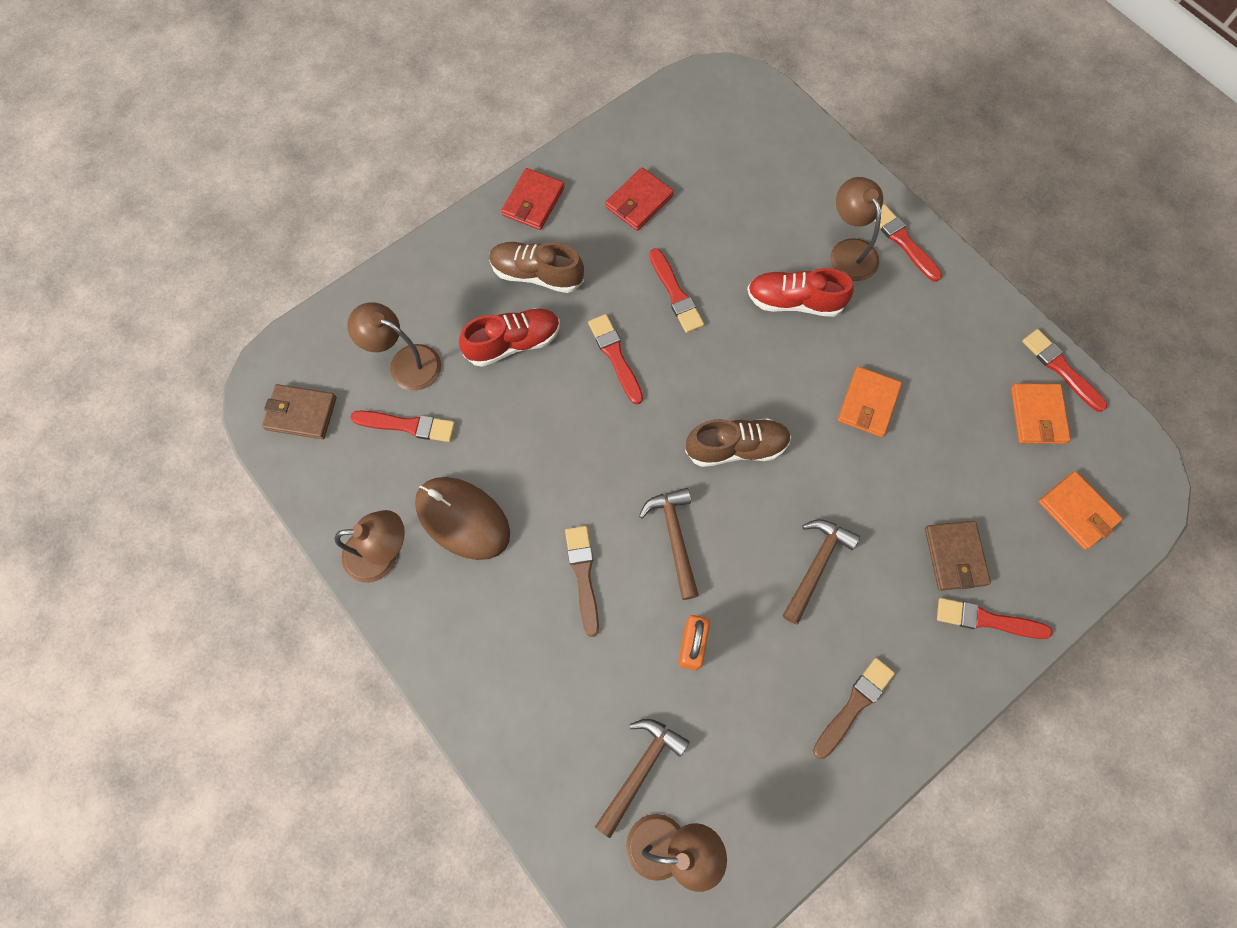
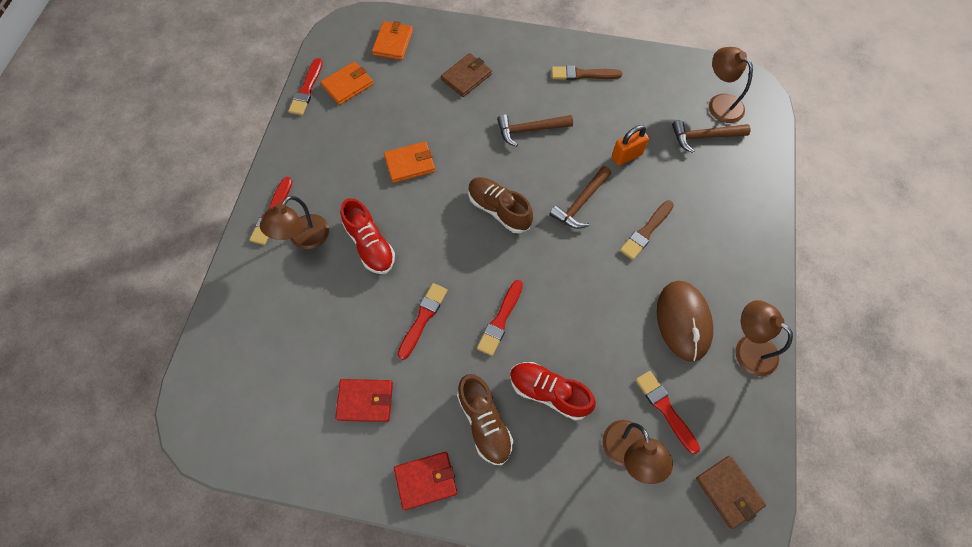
camera: 130 degrees left, 5 degrees down
(987, 620) = (487, 48): red brush -> none

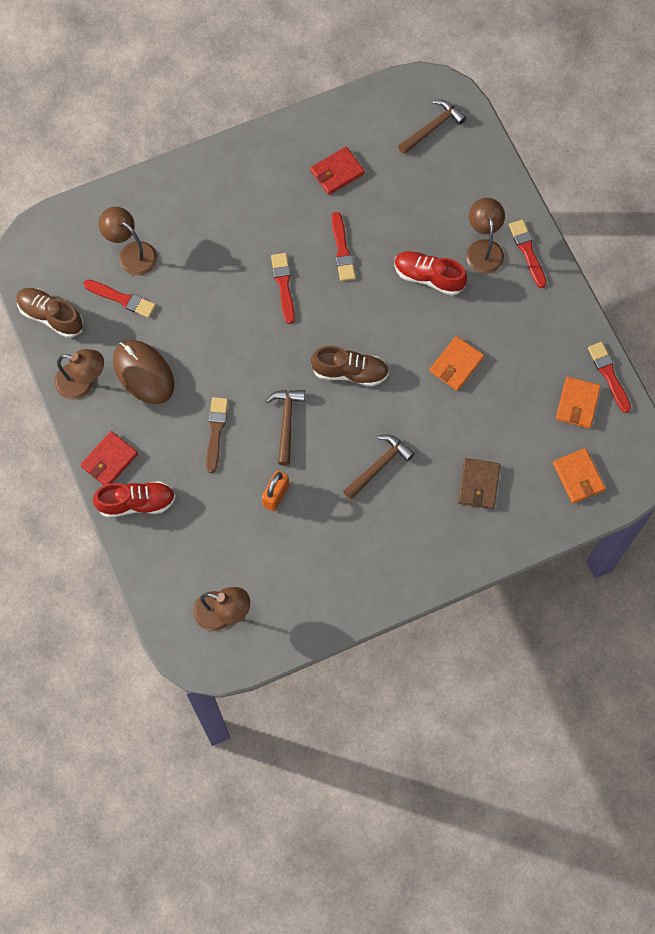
camera: 145 degrees right, 5 degrees up
(426, 481) = (257, 153): red wallet -> red wallet (109, 460)
(484, 423) = (244, 210): brown shoe -> brown shoe (51, 316)
(549, 392) = (212, 258): red shoe -> red shoe (136, 503)
(583, 74) = (372, 561): brown brush -> none
(704, 137) = (217, 563): brown hammer -> brown hammer (433, 127)
(728, 492) = (49, 272): brown wallet -> none

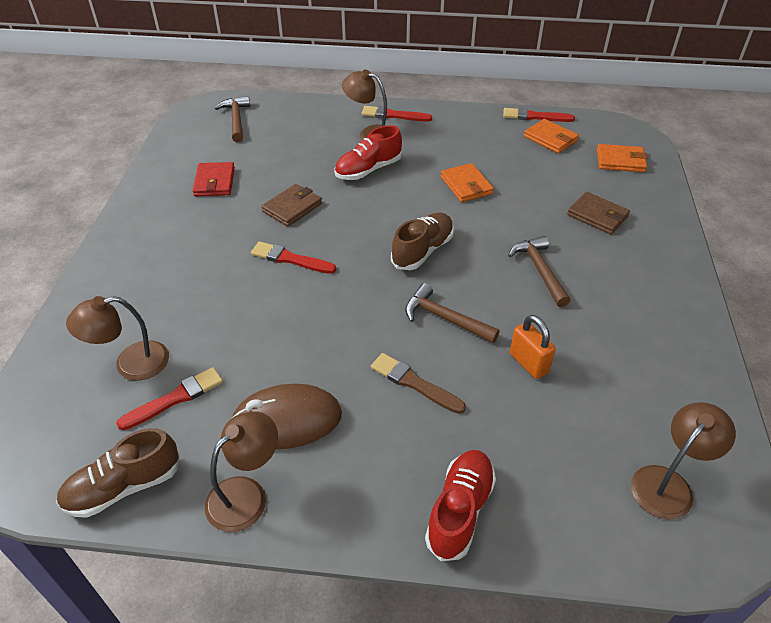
camera: 60 degrees left, 25 degrees down
(109, 460) = (378, 515): red wallet -> none
(342, 250) = (292, 208): red brush -> brown wallet

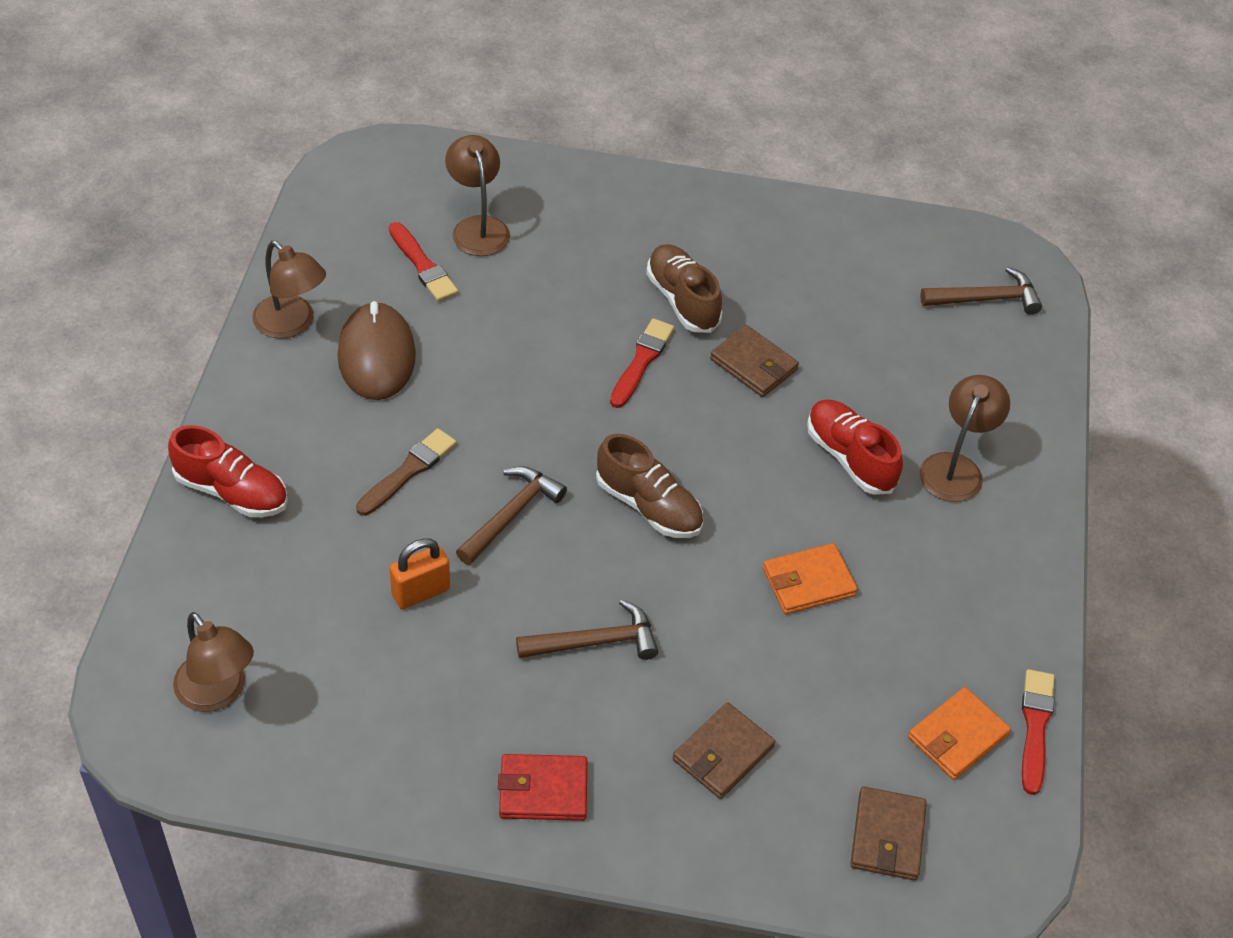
camera: 90 degrees right, 5 degrees up
(123, 487) = (320, 237): brown shoe -> brown shoe (682, 300)
(214, 182) = (815, 280): red wallet -> red wallet (543, 790)
(393, 115) = (1019, 505): red brush -> none
(620, 161) = (887, 836): orange wallet -> brown wallet

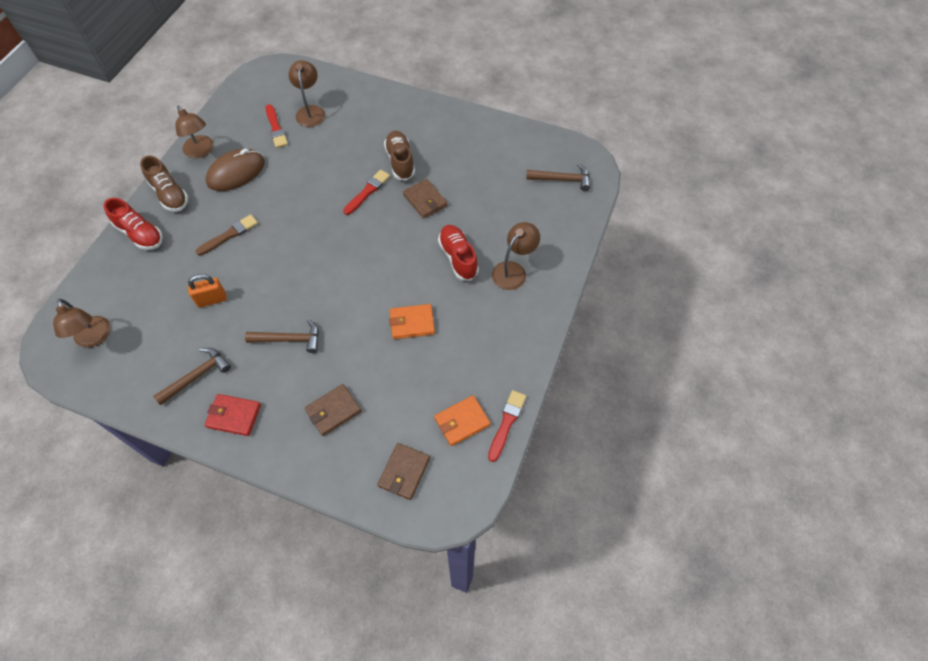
camera: 15 degrees right, 10 degrees up
(376, 355) = (236, 172): brown mouse -> brown mouse turned 45 degrees clockwise
(511, 514) = (272, 265): brown hammer -> brown hammer (197, 376)
(649, 506) = (343, 270): brown shoe -> brown shoe (170, 194)

